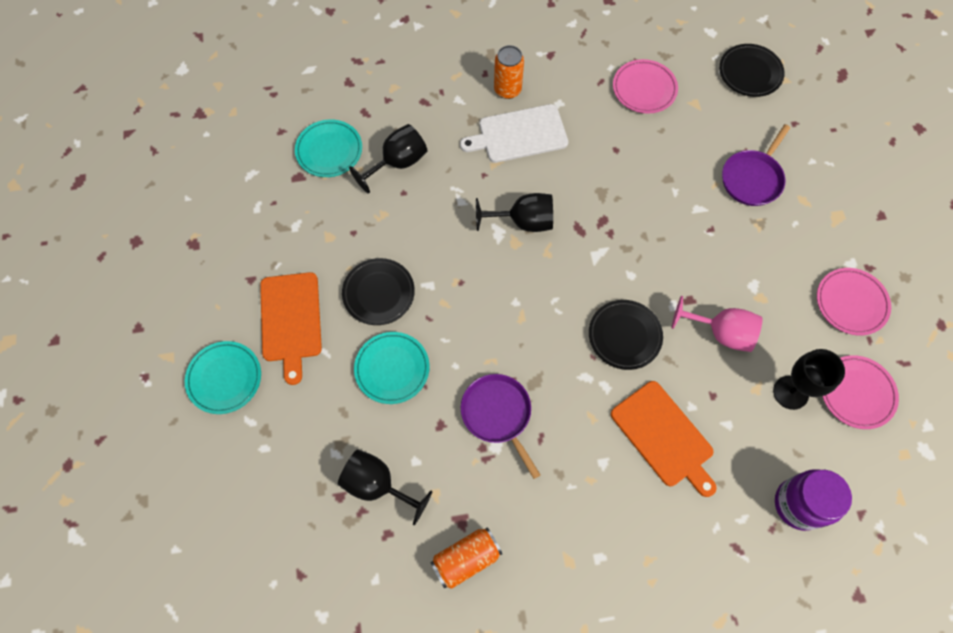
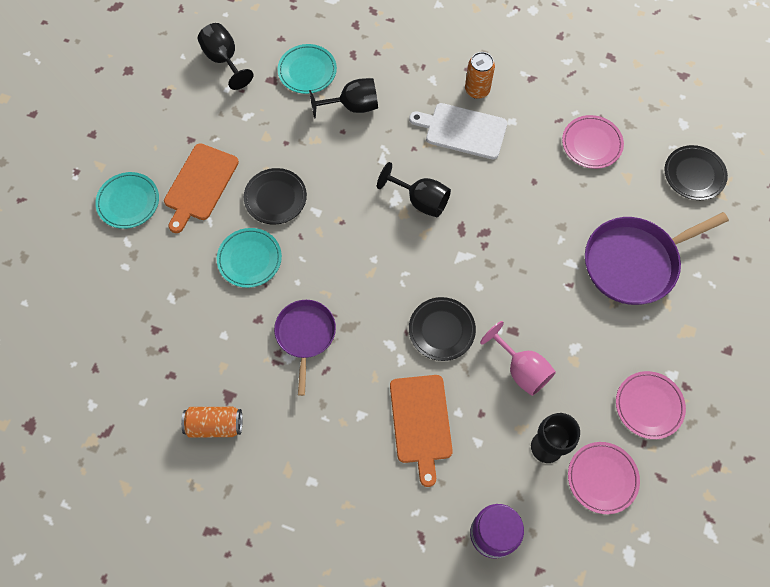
camera: 30 degrees right, 0 degrees up
(377, 485) = (186, 337): black goblet -> black goblet (224, 60)
(752, 178) = (634, 262): purple pan -> purple pan, size x1.59

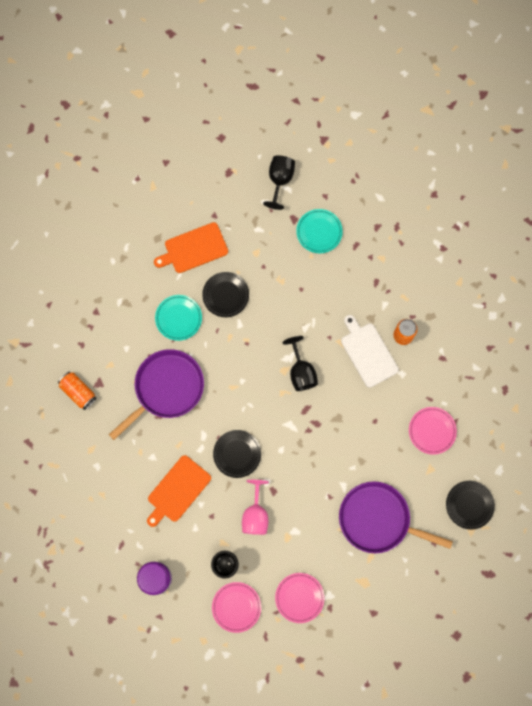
camera: 45 degrees right, 10 degrees up
(128, 202) = (147, 223): turquoise plate -> none
(305, 335) = (166, 388): purple pan -> purple pan, size x1.59
(353, 106) = (322, 279): black goblet -> none

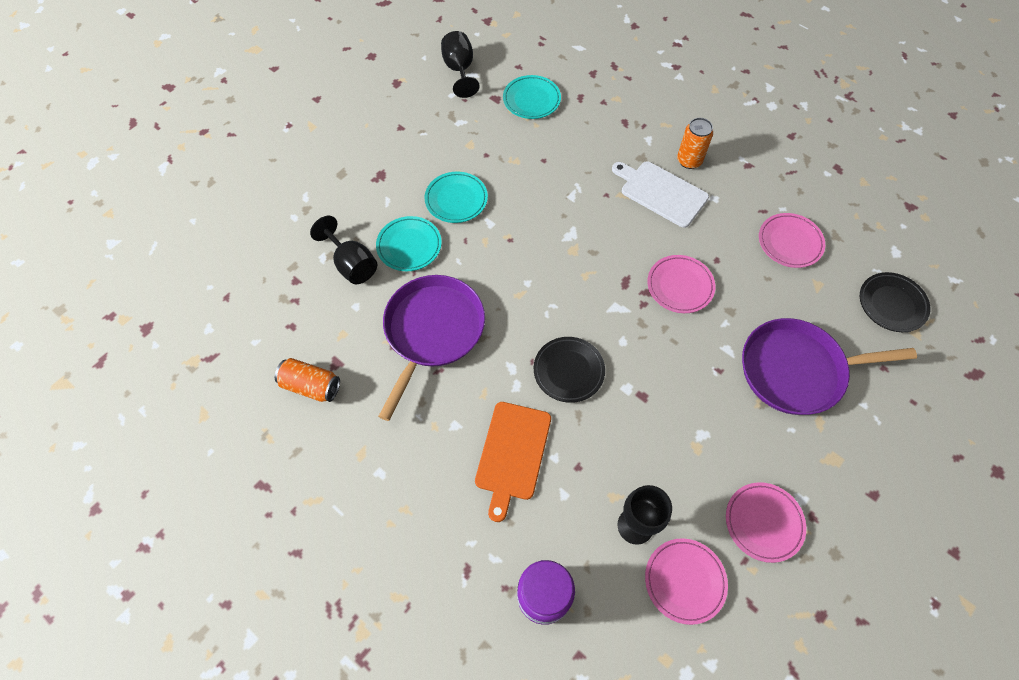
camera: 25 degrees left, 15 degrees down
(193, 249) = (392, 168): orange cutting board -> none
(225, 295) = (456, 200): black plate -> turquoise plate
(255, 514) = (637, 437): pink goblet -> none
(301, 372) = (595, 243): black goblet -> black goblet (352, 264)
(339, 428) = (680, 286): none -> pink plate

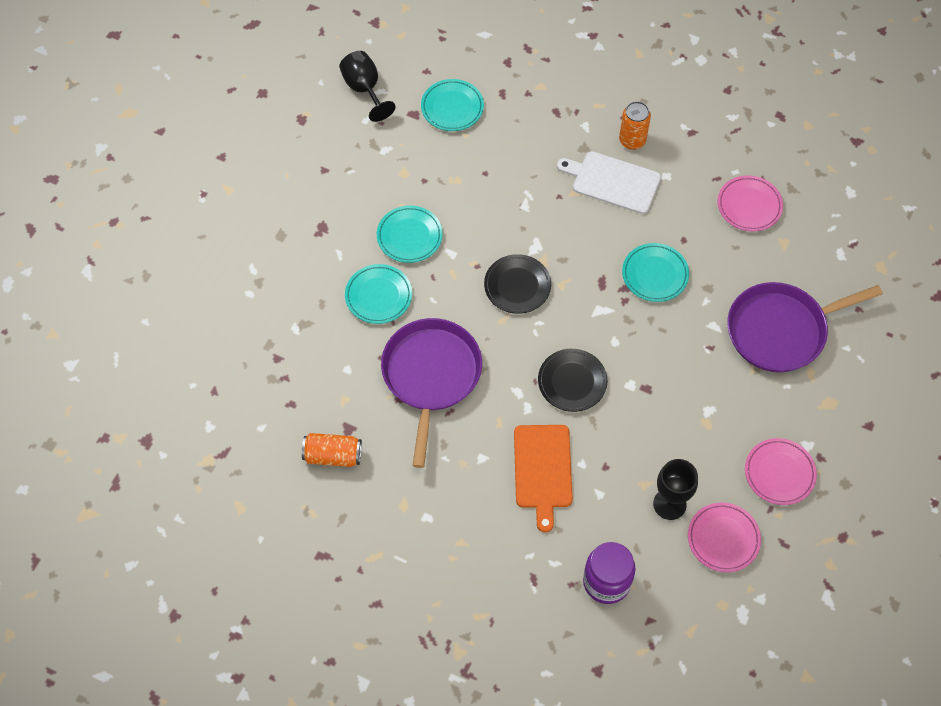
camera: 15 degrees left, 0 degrees up
(352, 264) = (328, 328): black goblet -> none
(680, 286) = (655, 274): pink plate -> turquoise plate
(892, 304) = (855, 246): black plate -> black plate (517, 286)

